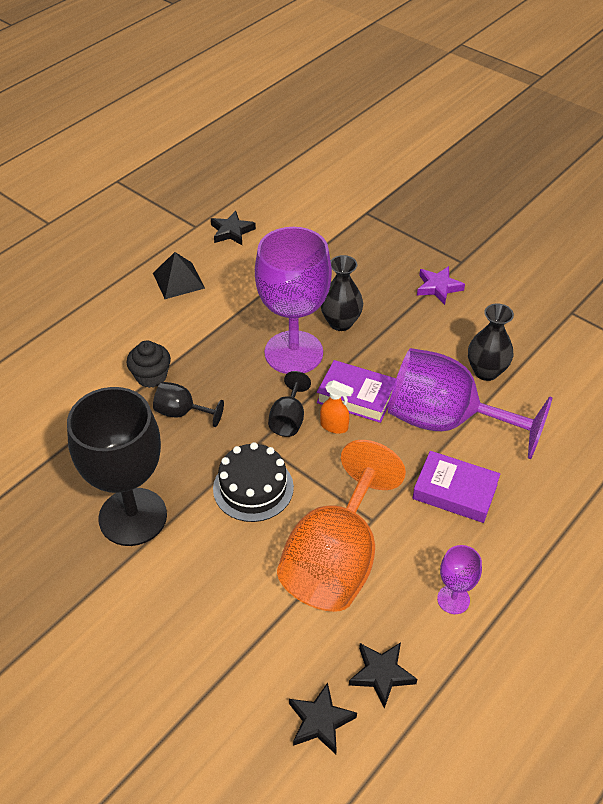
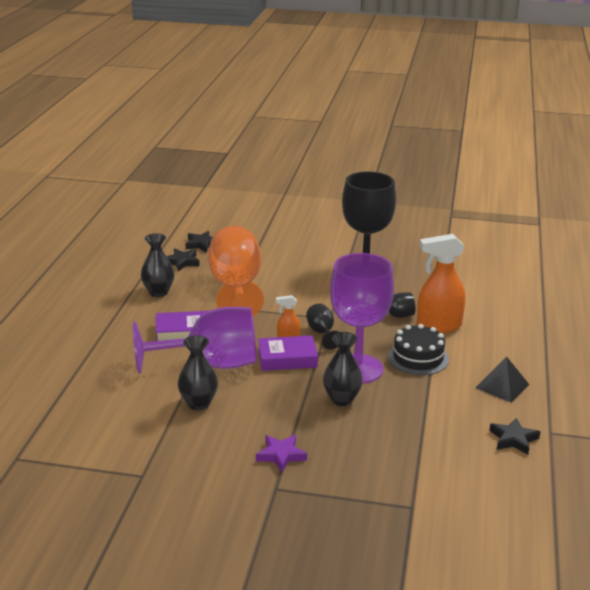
camera: 150 degrees right, 20 degrees down
(151, 376) = (438, 326): black cupcake -> orange spray bottle
(253, 488) = (311, 299): black cake -> black cake (418, 358)
(453, 599) = (158, 292): purple goblet -> black vase

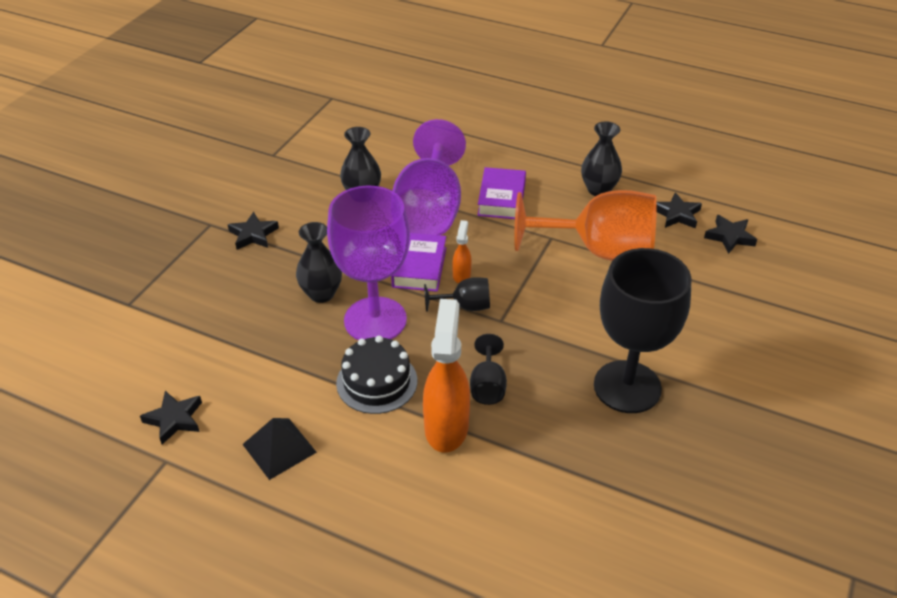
camera: 105 degrees right, 15 degrees up
(281, 455) = (253, 235): purple star -> black star

